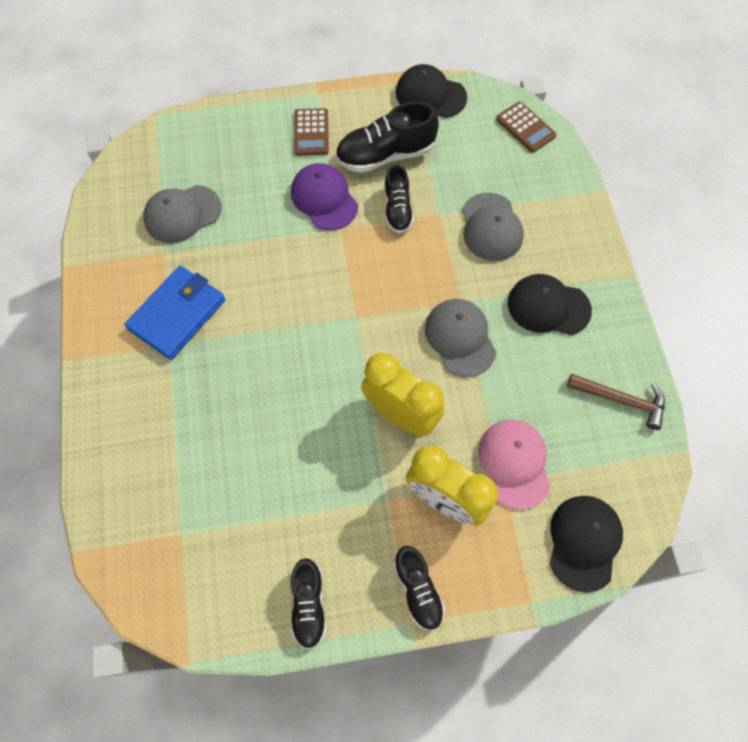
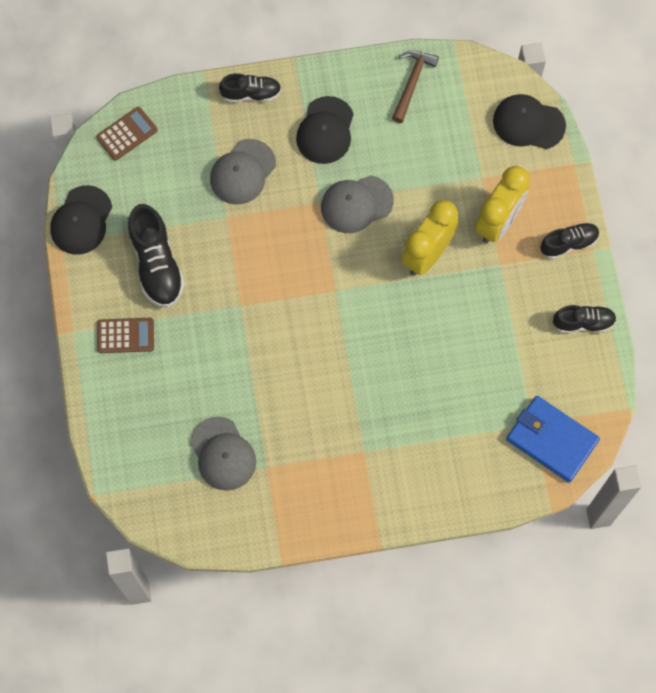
camera: 90 degrees left, 5 degrees up
(177, 314) = (333, 447): blue wallet -> blue wallet (551, 440)
(324, 198) = (207, 321): purple cap -> none
(397, 209) = (221, 254): black shoe -> black shoe (251, 93)
(491, 227) = (242, 172): grey cap -> grey cap turned 135 degrees clockwise
(514, 463) = (467, 168): pink cap -> none

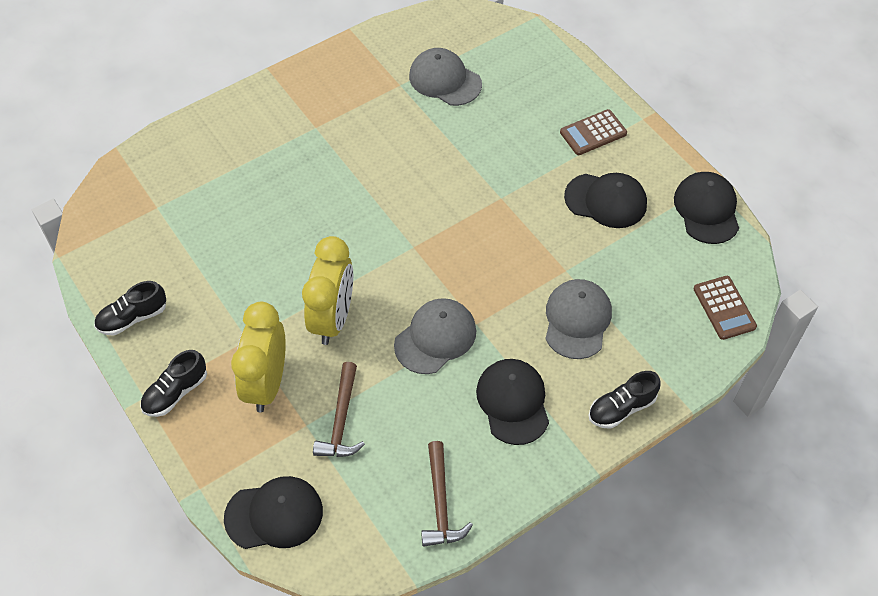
camera: 155 degrees right, 15 degrees down
(127, 134) = (724, 308): brown calculator -> brown calculator turned 45 degrees counterclockwise
(156, 264) = (606, 200): black shoe -> black cap
(455, 170) = (341, 420): none -> brown hammer
(551, 440) = (133, 201): blue wallet -> none

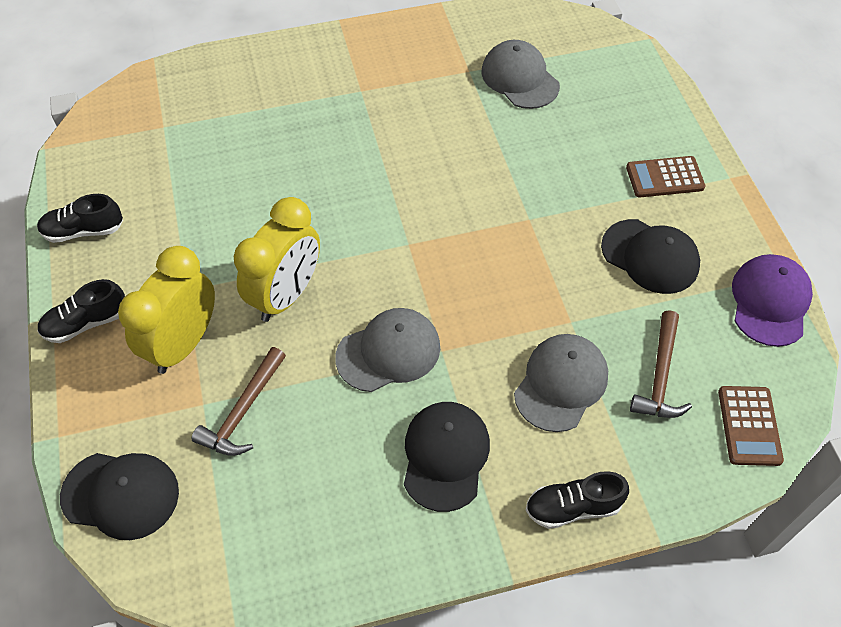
camera: 20 degrees right, 0 degrees up
(440, 503) = (309, 548): brown hammer -> brown hammer (660, 376)
(706, 209) = (770, 301): black cap -> purple cap

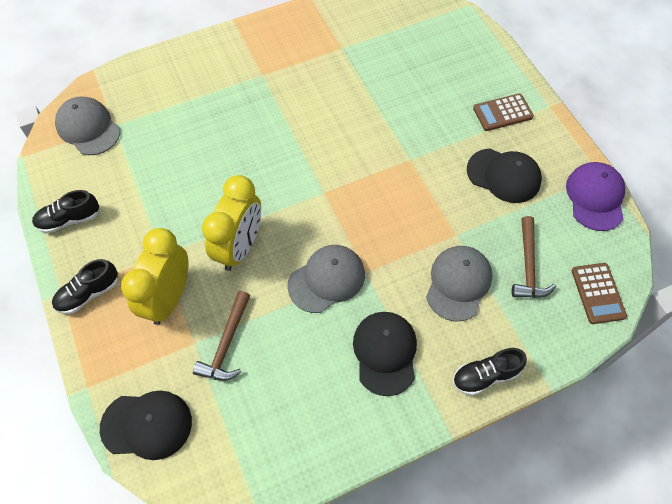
camera: 10 degrees left, 5 degrees up
(519, 78) = (381, 49): grey cap -> grey cap (88, 128)

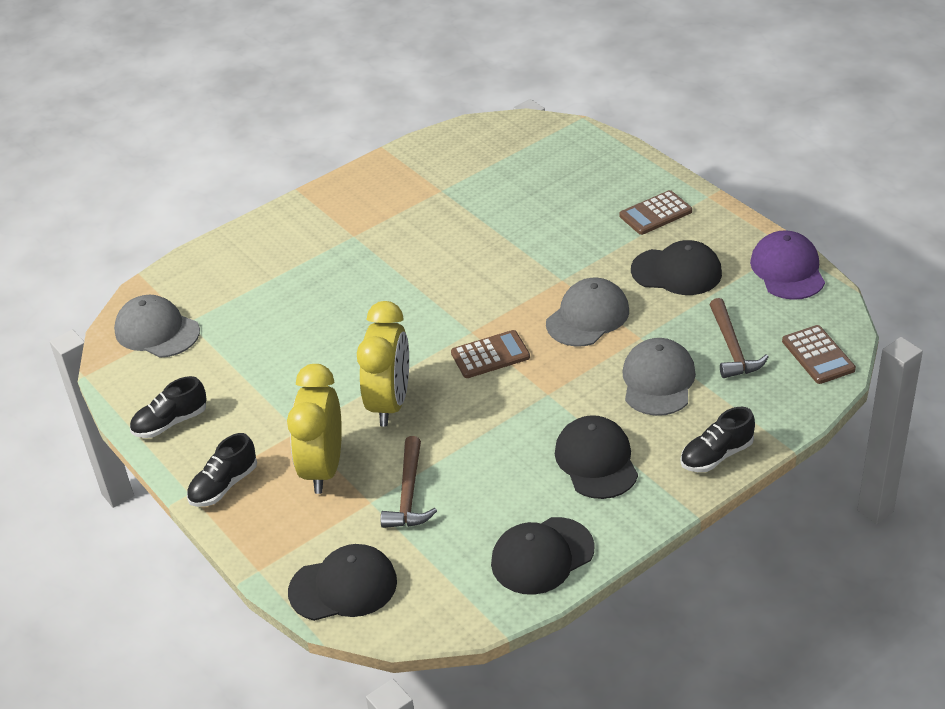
camera: 10 degrees left, 20 degrees down
(313, 441) = (542, 556): none -> black cap
(327, 279) = (504, 410): grey cap -> grey cap (587, 317)
(332, 220) = (490, 355): none -> brown calculator

